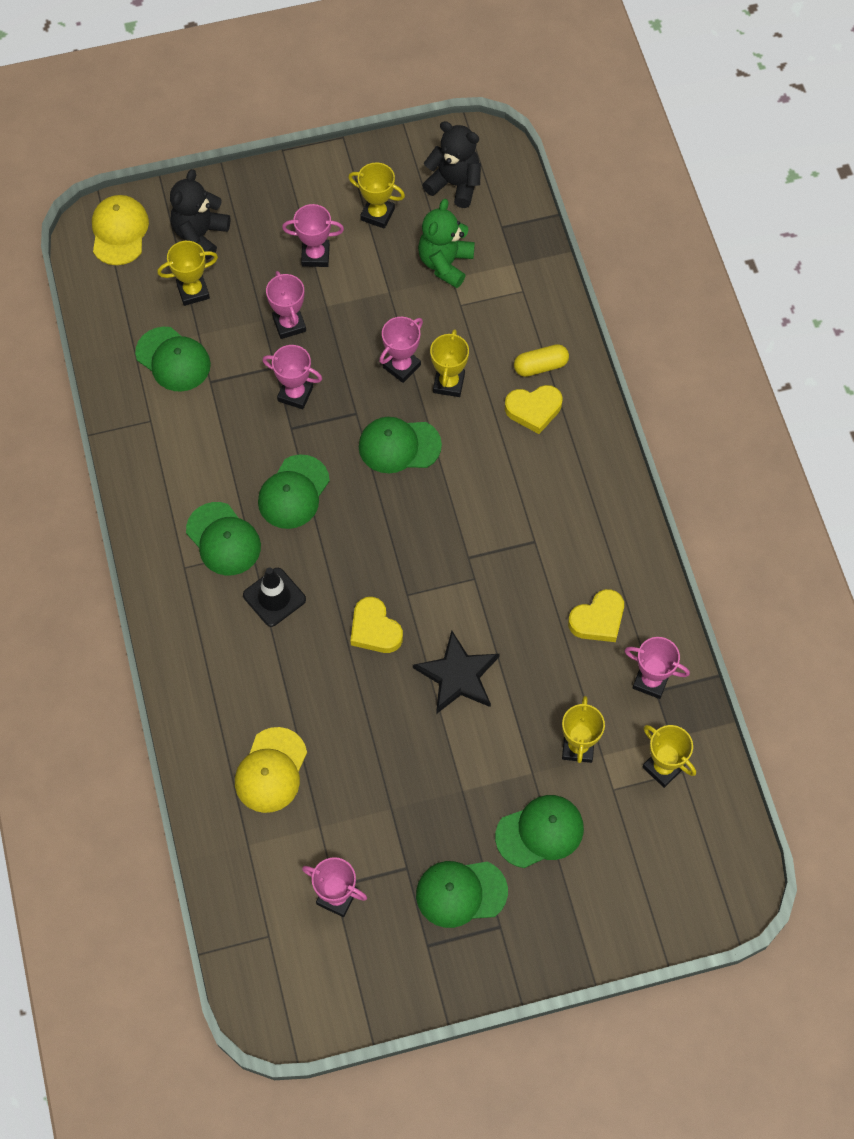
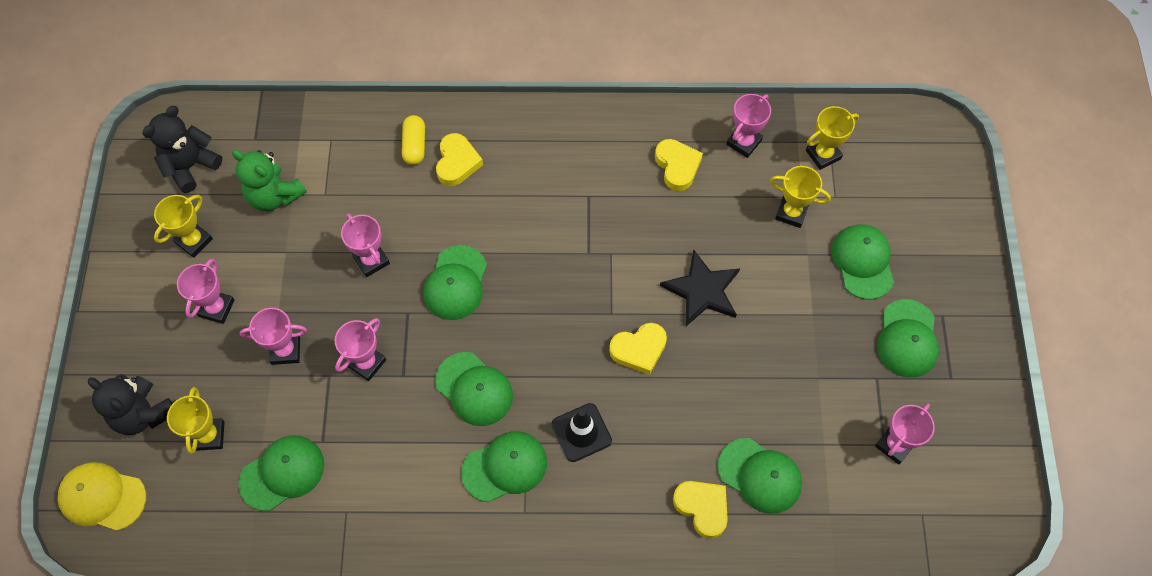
camera: 75 degrees left, 0 degrees up
(225, 723) = (702, 508): none -> yellow heart
(271, 770) = (760, 475): yellow cap -> green cap
(449, 383) = (404, 224): yellow trophy -> none

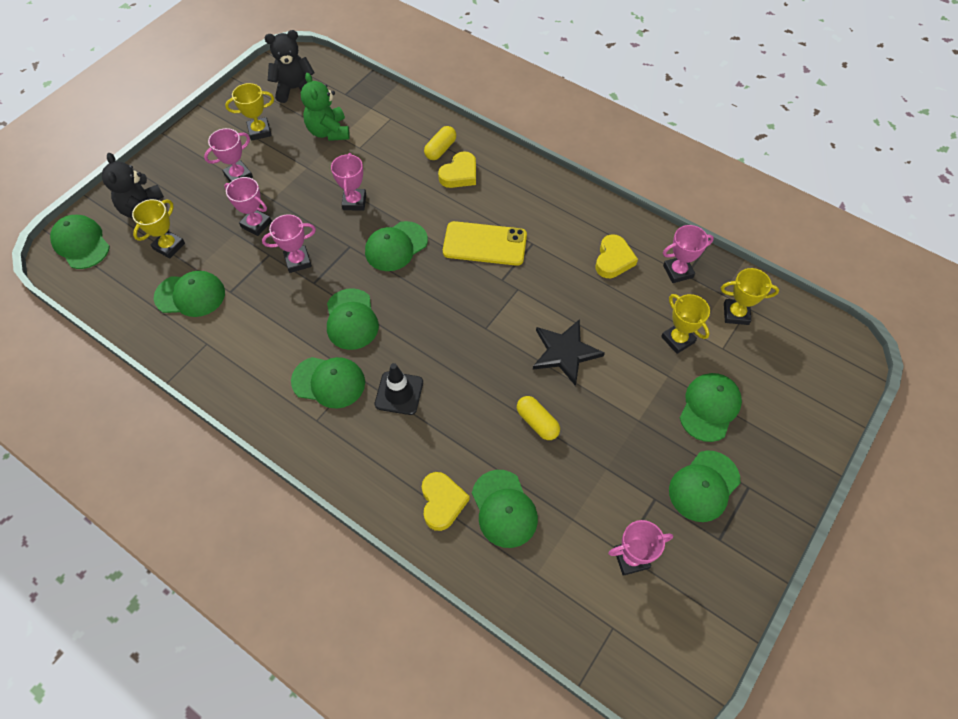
camera: 35 degrees right, 5 degrees down
(102, 497) = (81, 243): yellow cap -> green cap
(542, 225) = (485, 244): none -> yellow phone
(639, 349) = (485, 364): yellow heart -> none
(728, 375) = (537, 422): none -> yellow capsule

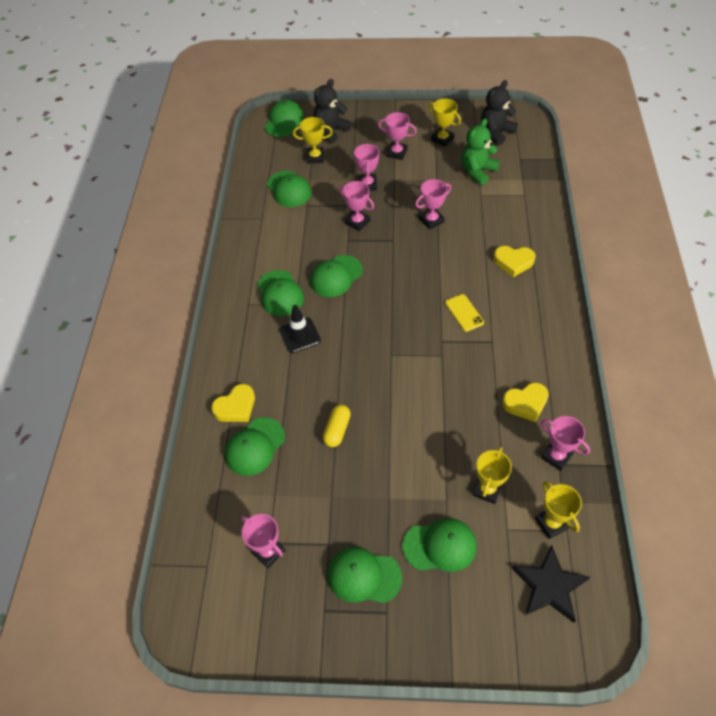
camera: 60 degrees right, 5 degrees down
(295, 89) = (496, 132): black teddy bear -> black teddy bear turned 90 degrees counterclockwise
(396, 246) = (415, 264): green cap -> none
(440, 149) = (525, 238): yellow capsule -> none
(485, 244) = (464, 313): yellow phone -> yellow phone, size x0.58
(565, 352) = (410, 416): black star -> black star (549, 586)

